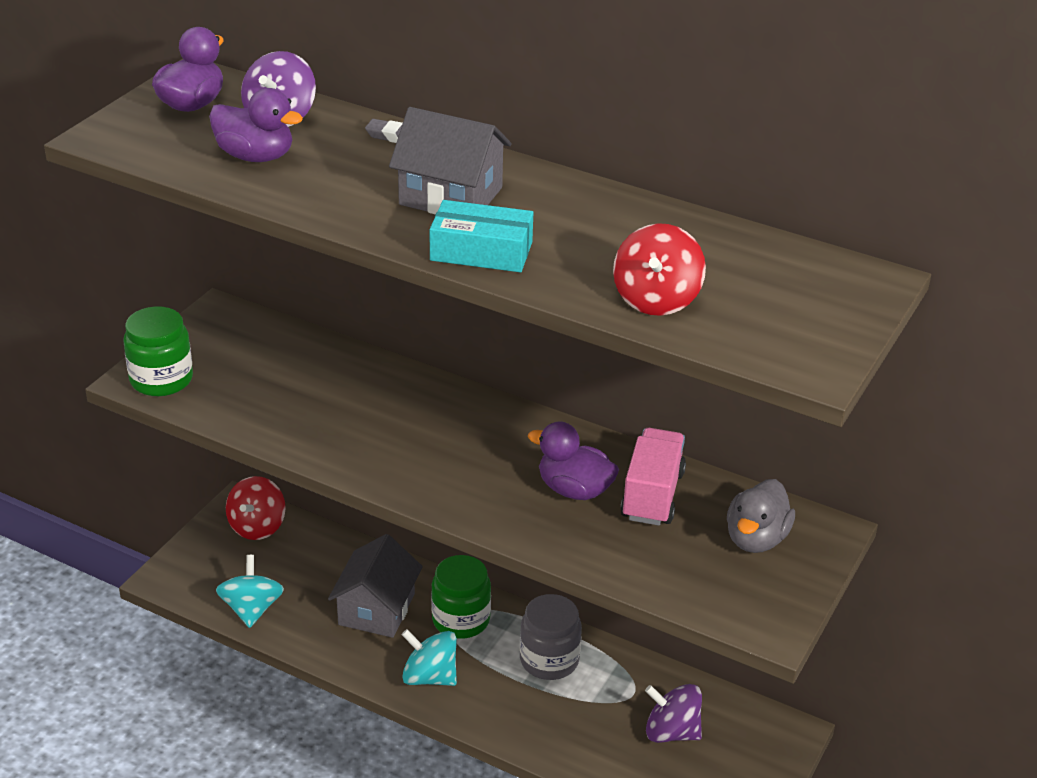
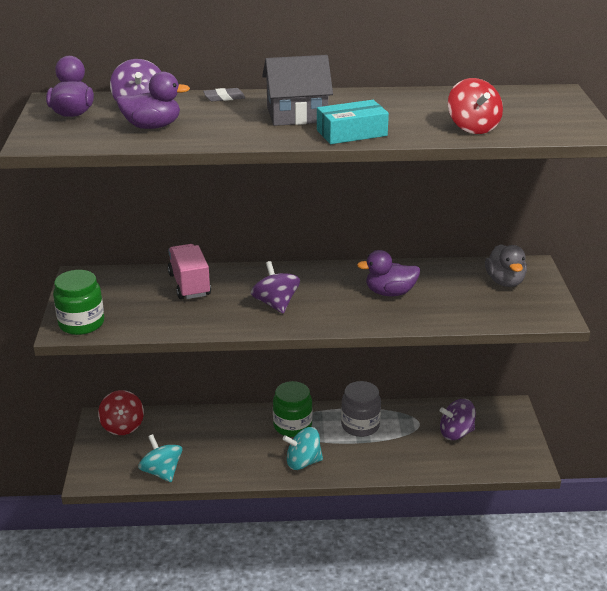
camera: 30 degrees left, 5 degrees down
(376, 609) = (238, 440): grey house -> none
(409, 445) = (275, 304): none -> purple spinning top
(652, 495) = (432, 281): pink truck -> pink truck (189, 285)

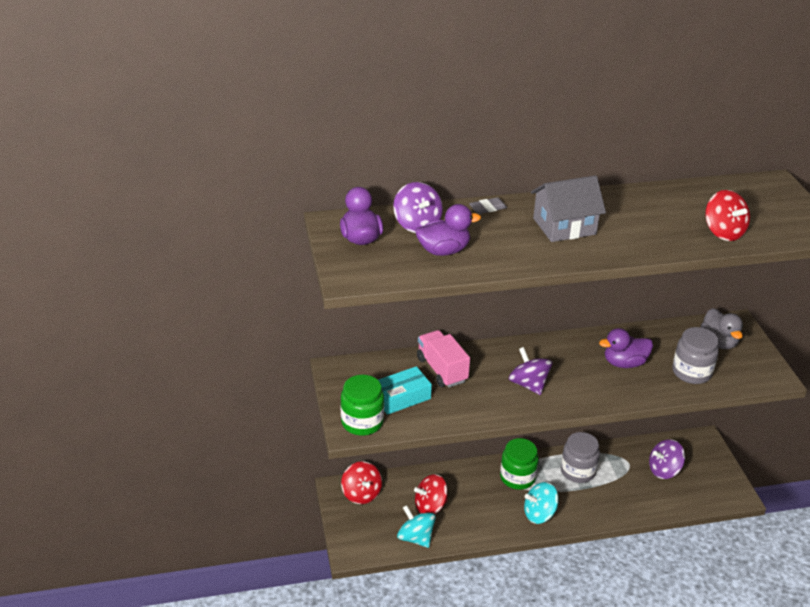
camera: 10 degrees left, 5 degrees up
(189, 444) = (430, 506): none -> red spinning top
(351, 133) = (623, 246): turquoise box -> turquoise box (401, 397)
(462, 306) = (691, 372): none -> grey jar

